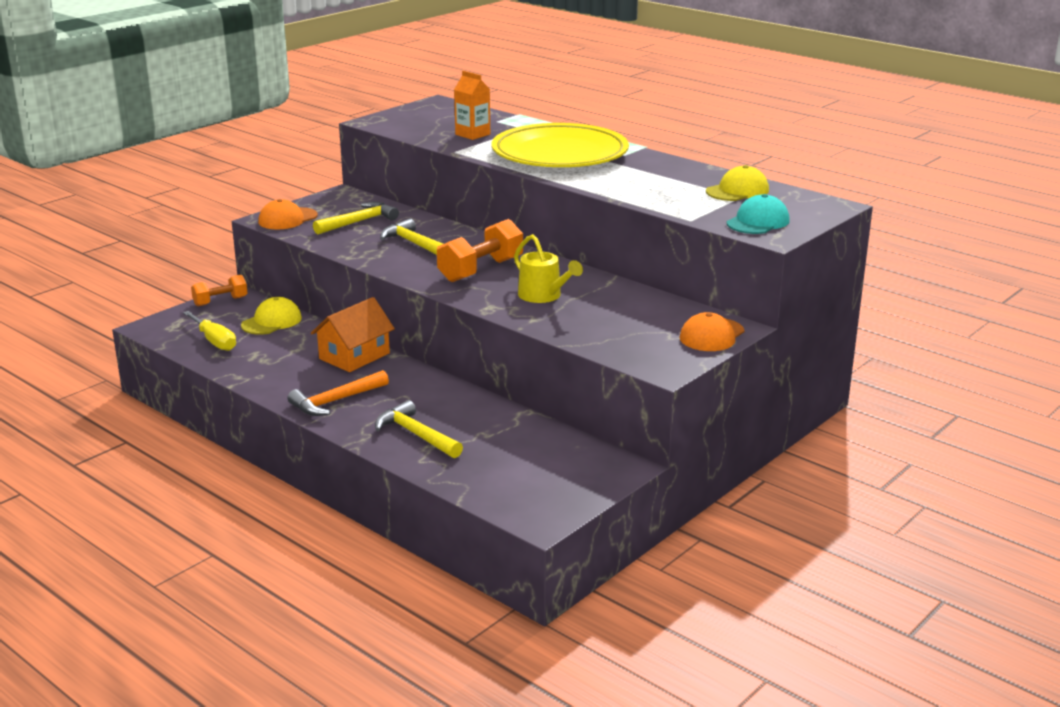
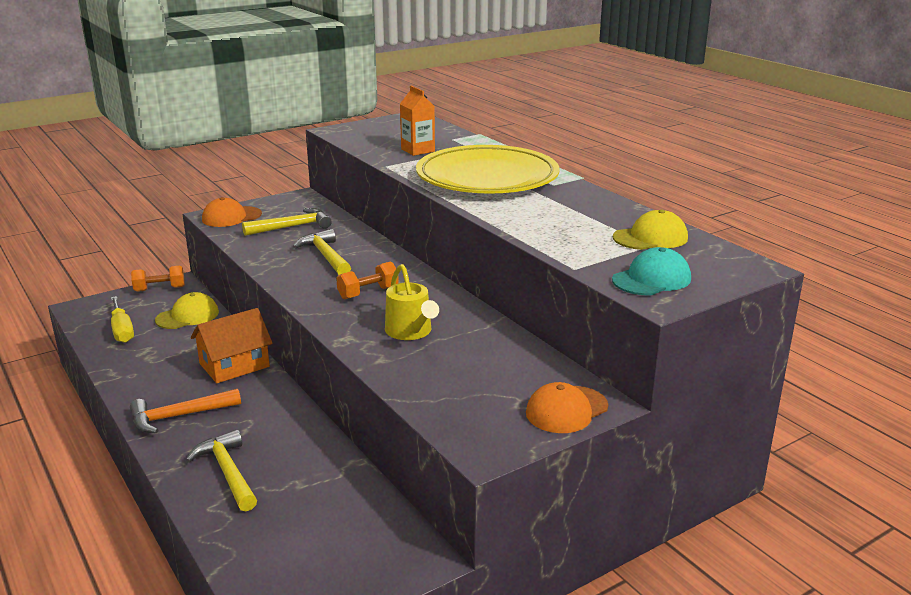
camera: 15 degrees right, 0 degrees up
(480, 270) = (368, 293): orange dumbbell -> orange dumbbell, size x0.62

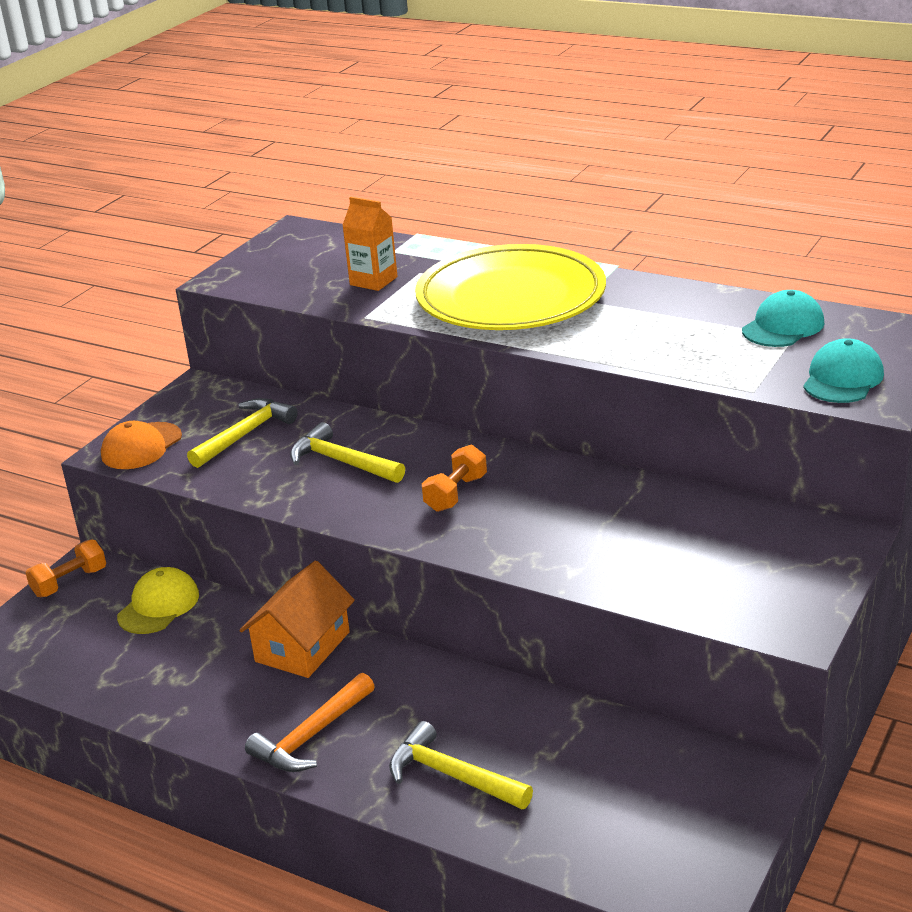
camera: 25 degrees left, 5 degrees up
(122, 330) = (90, 657): yellow screwdriver -> none
(410, 331) = (564, 525): yellow watering can -> none
(566, 410) = (824, 555): orange cap -> none
(650, 238) = (783, 326): yellow cap -> turquoise cap

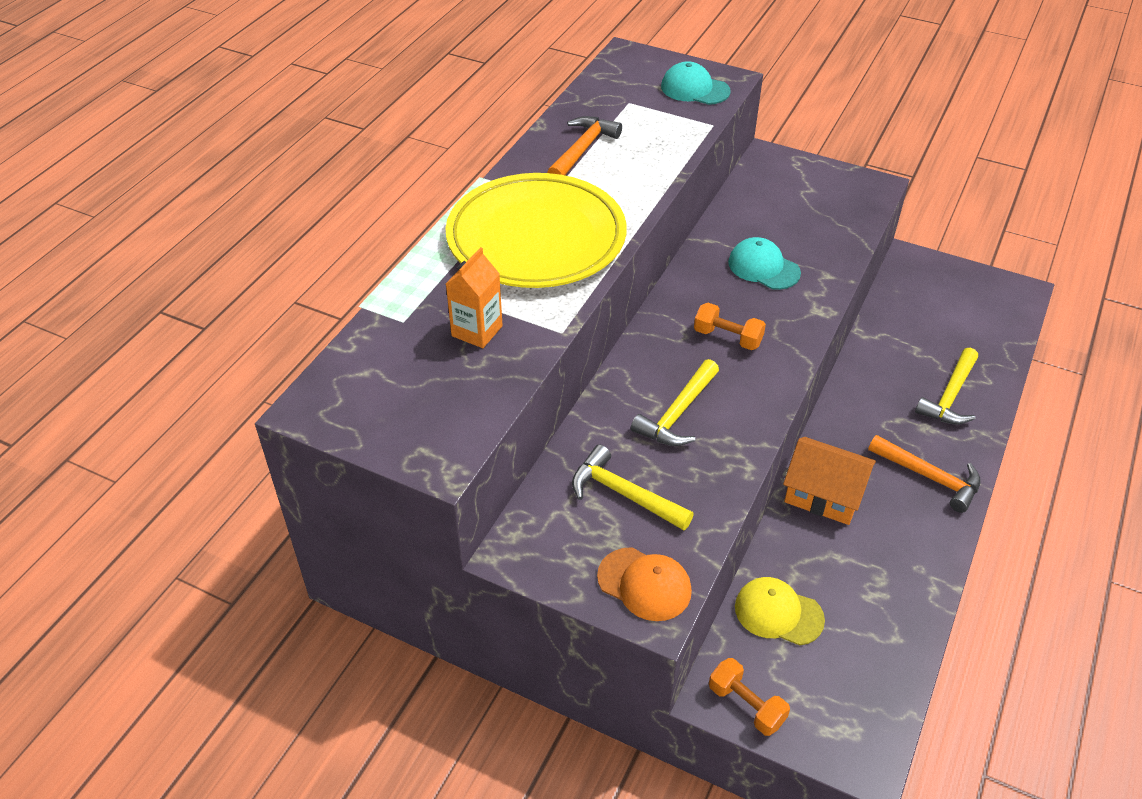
camera: 95 degrees left, 15 degrees up
(679, 313) = (582, 149): none -> orange hammer
(783, 326) = (612, 105): turquoise cap -> turquoise cap (763, 267)

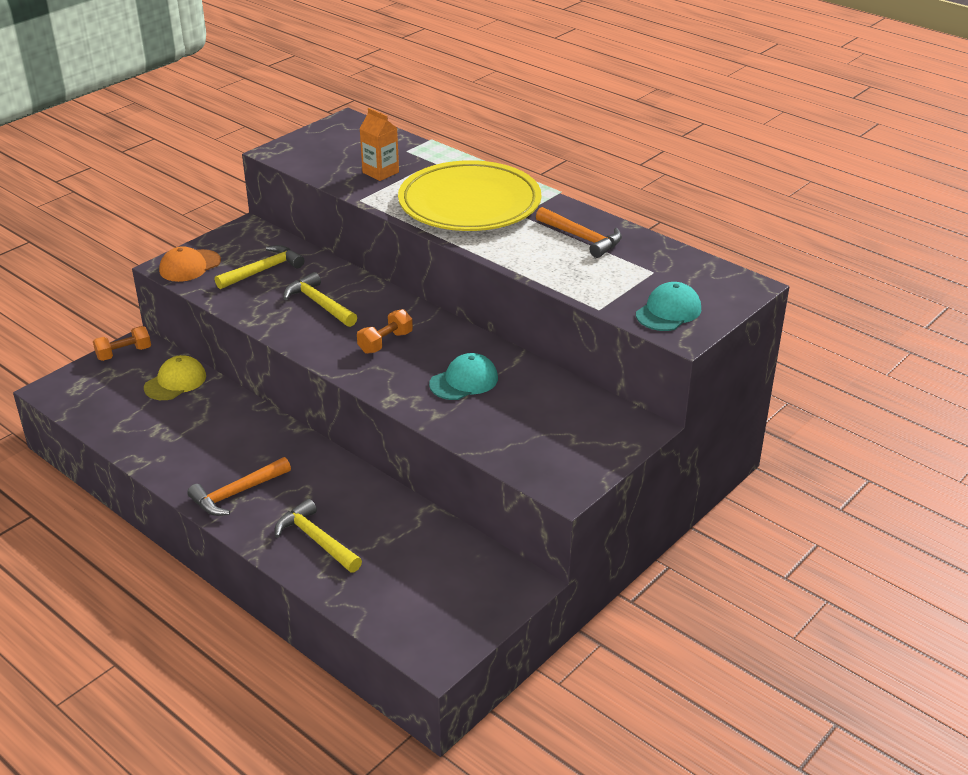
camera: 105 degrees right, 10 degrees down
(824, 494) = (258, 430): orange house -> none

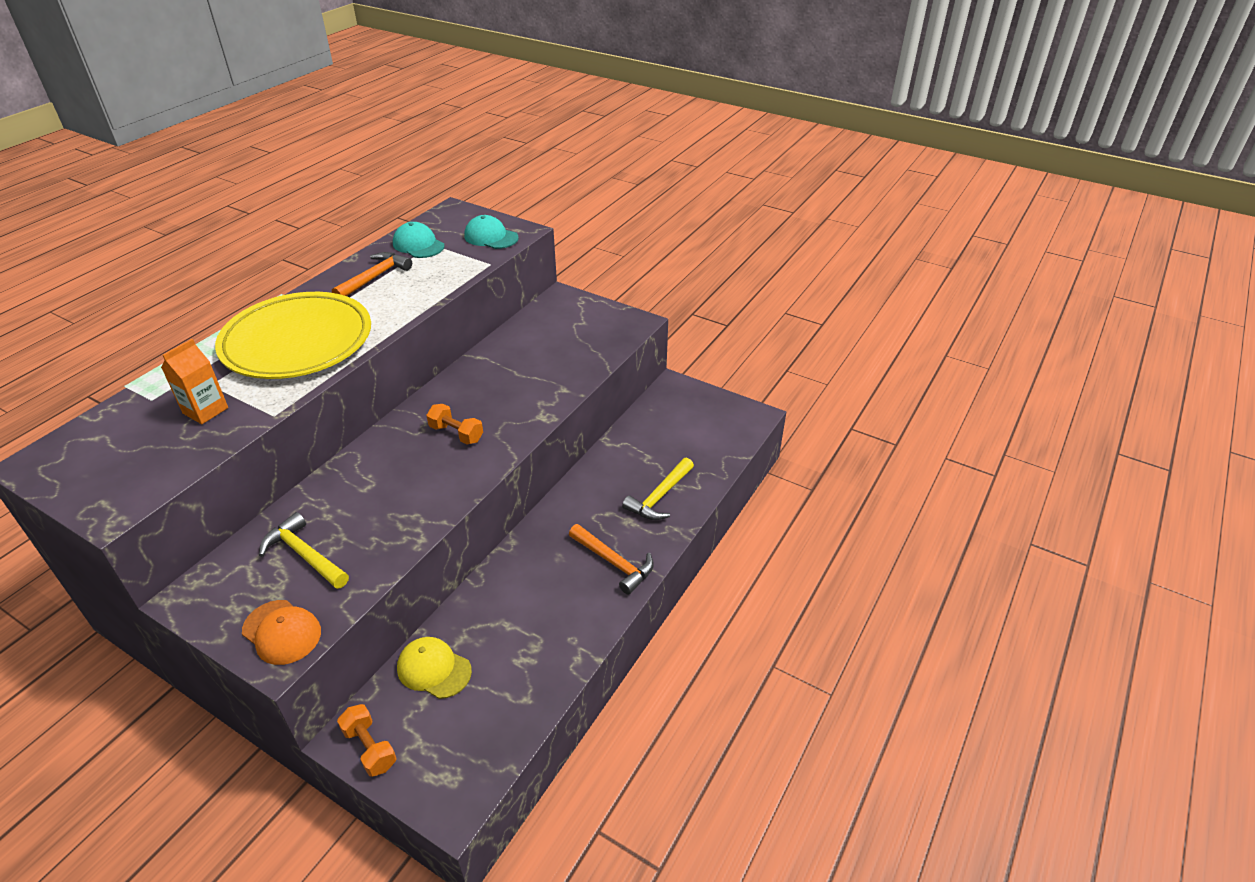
camera: 100 degrees left, 5 degrees up
(319, 304) = (383, 492): yellow hammer -> none
(464, 381) = (514, 380): turquoise cap -> turquoise cap (418, 245)

